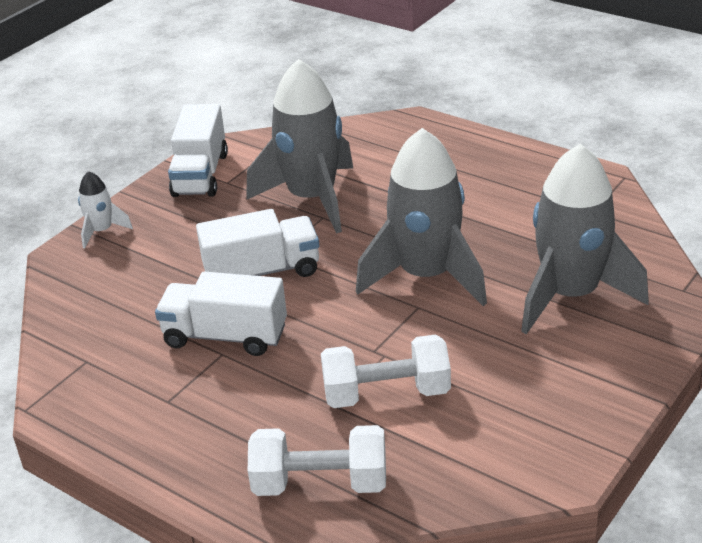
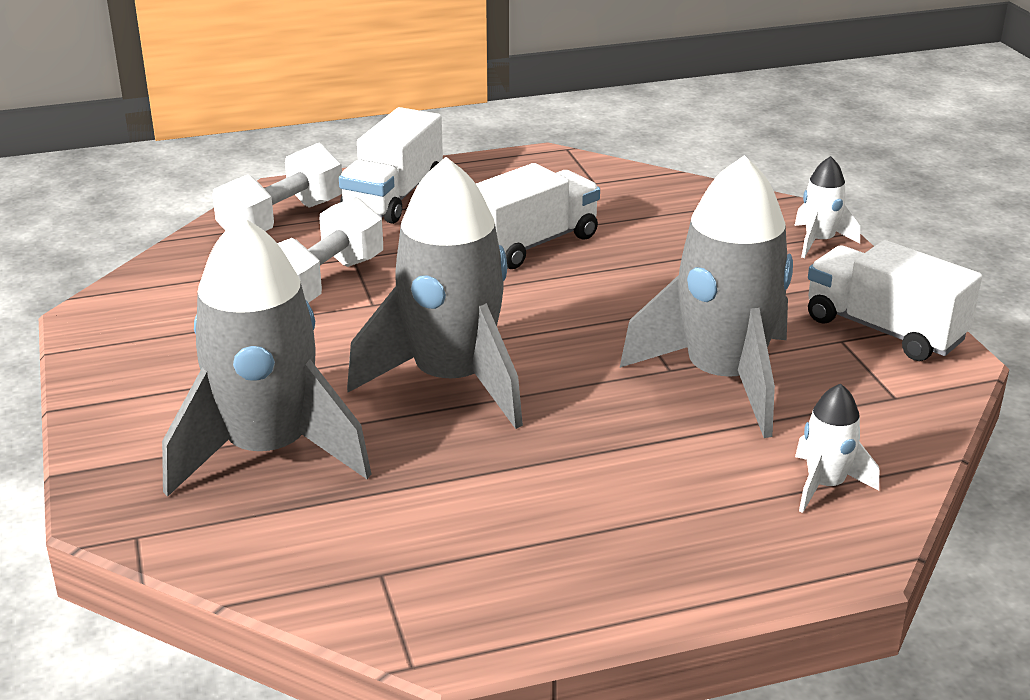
camera: 125 degrees right, 5 degrees down
(262, 272) = (609, 295): white truck -> white truck (393, 197)
(371, 141) = (825, 485): none -> white rocket

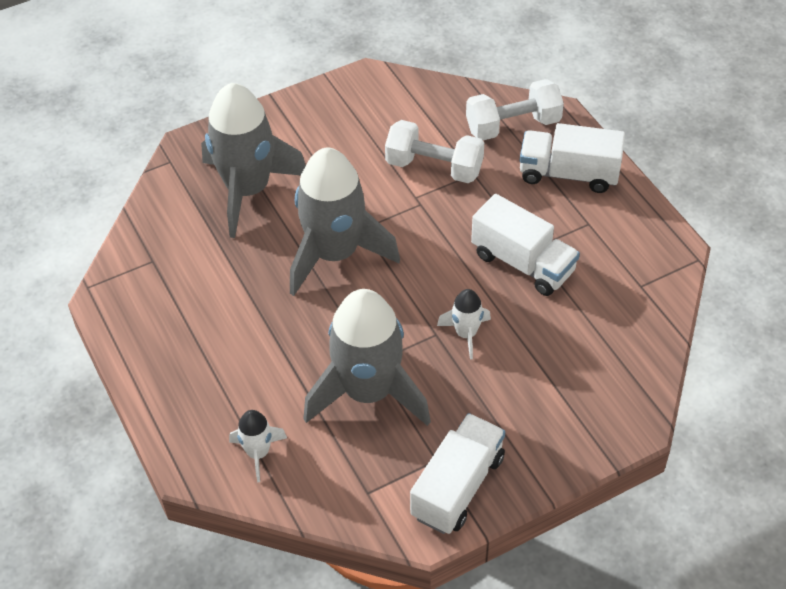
camera: 80 degrees right, 20 degrees up
(282, 220) = (513, 125): white dumbbell -> white dumbbell turned 45 degrees counterclockwise
(819, 241) = (588, 442): white rocket -> white rocket (466, 334)

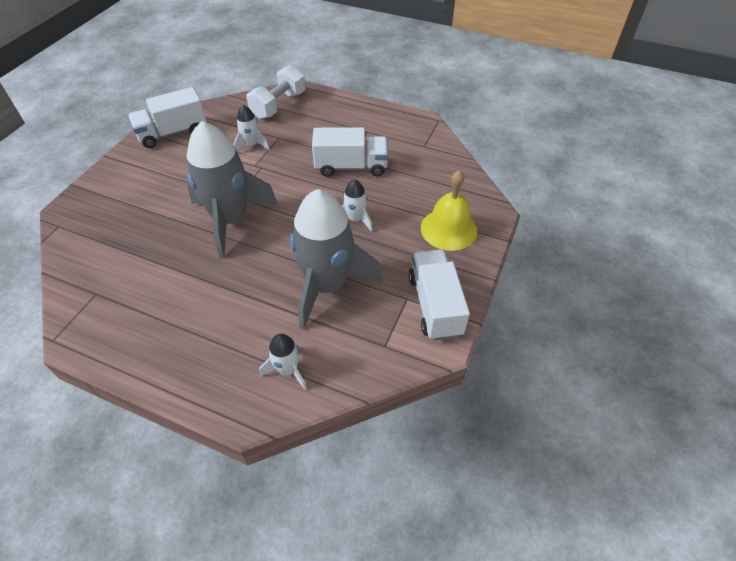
camera: 40 degrees left, 0 degrees up
(248, 190) = (135, 214): grey rocket -> none
(434, 167) = (251, 145): white dumbbell -> white rocket
(560, 412) = (448, 229): none -> yellow bell
(568, 174) = (332, 113): white truck -> white truck (173, 133)

